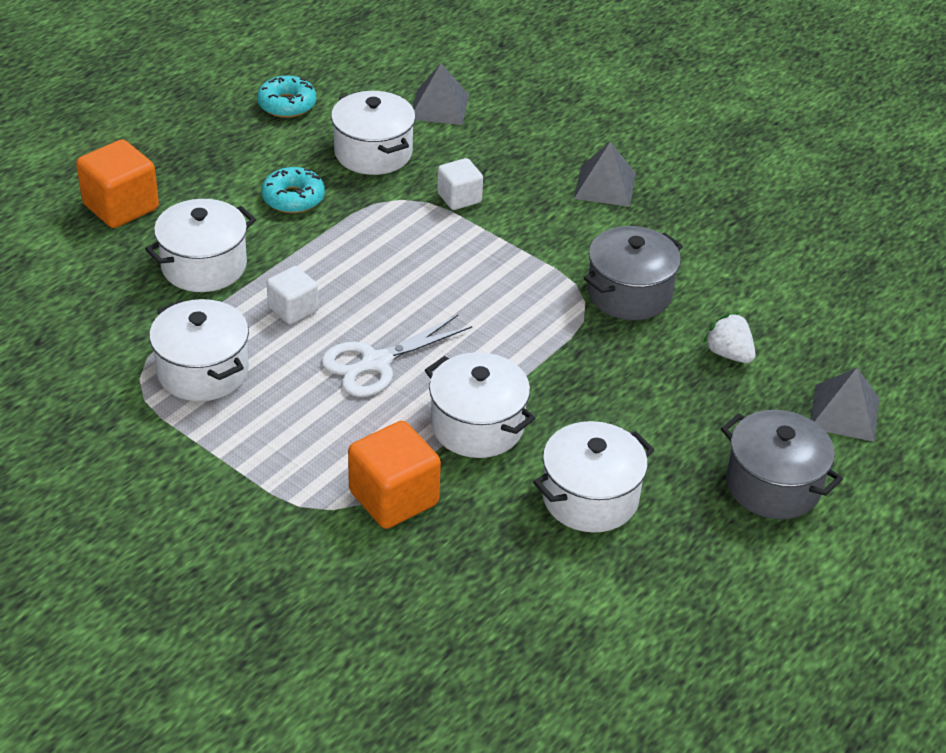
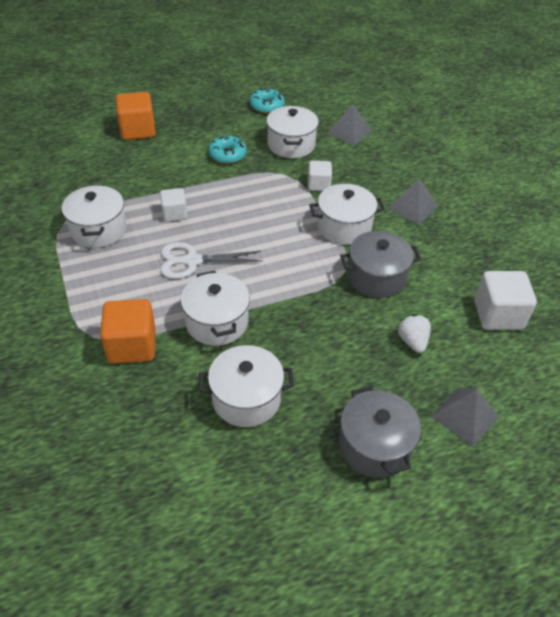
camera: 30 degrees right, 5 degrees up
(204, 266) = (150, 174): white pot -> white pot (344, 227)
(801, 285) = (498, 315): none -> white cube

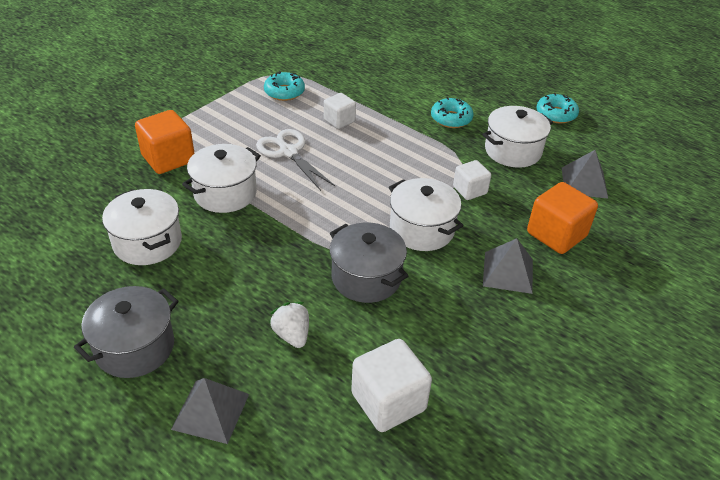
camera: 60 degrees right, 5 degrees down
(99, 230) = (284, 92): white pot -> turquoise donut
(138, 130) = (428, 61): orange cube -> orange cube (556, 234)
(412, 341) = (292, 335): white strawberry -> white strawberry turned 75 degrees counterclockwise

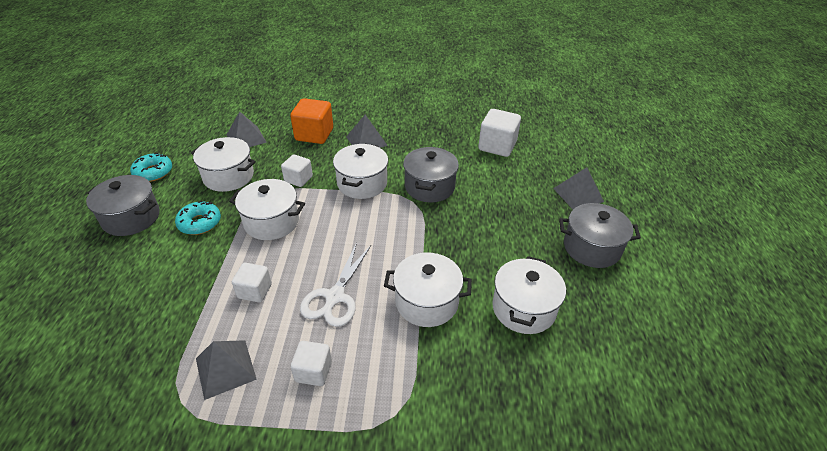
camera: 125 degrees left, 0 degrees up
(168, 159) = (424, 380): orange cube -> none
(238, 120) = (313, 371): none -> white cube
(284, 92) = (225, 368): turquoise donut -> grey pyramid
(292, 335) = (503, 193): white strawberry -> none
(415, 153) = (271, 222): none -> white pot
(490, 91) = (131, 218): none -> grey pot

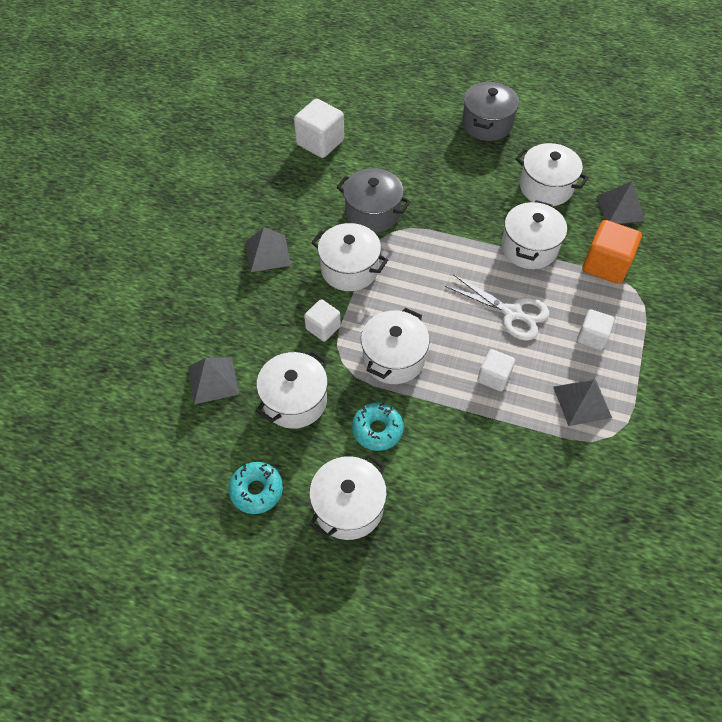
camera: 75 degrees left, 15 degrees up
(131, 218) = (348, 507): grey pot -> white pot
(314, 134) = (233, 304): orange cube -> orange cube (605, 265)
(578, 195) = (416, 109): grey pyramid -> grey pyramid (620, 208)

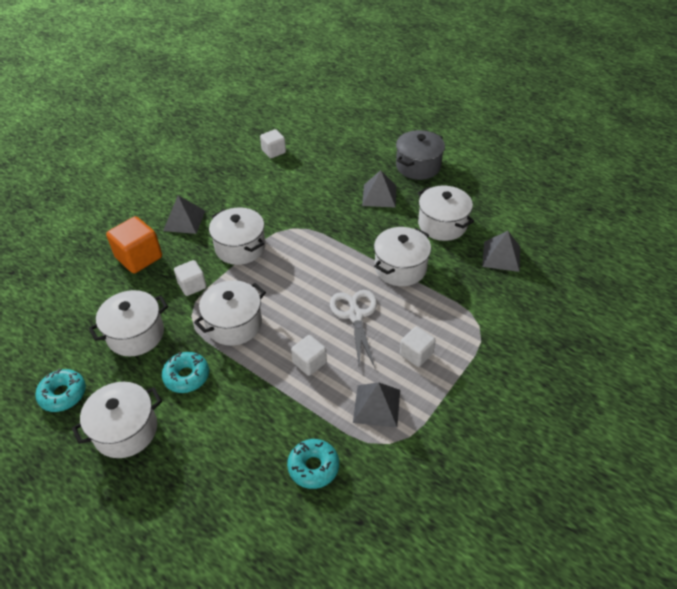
camera: 20 degrees right, 10 degrees down
(213, 380) = (84, 301): grey pyramid -> grey pyramid (379, 195)
(320, 142) = (273, 151): white cube -> white cube, size x0.62
(372, 213) = (284, 211): grey pot -> none
(512, 313) = (355, 315): white scissors -> white scissors turned 150 degrees counterclockwise
(555, 482) = (313, 467): none -> turquoise donut
(605, 265) = (462, 298): orange cube -> orange cube (139, 257)

